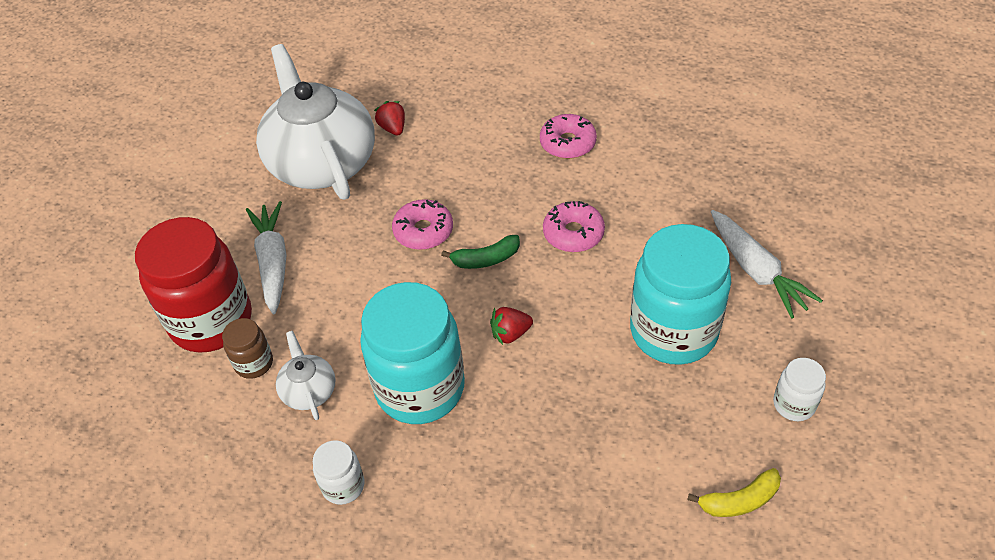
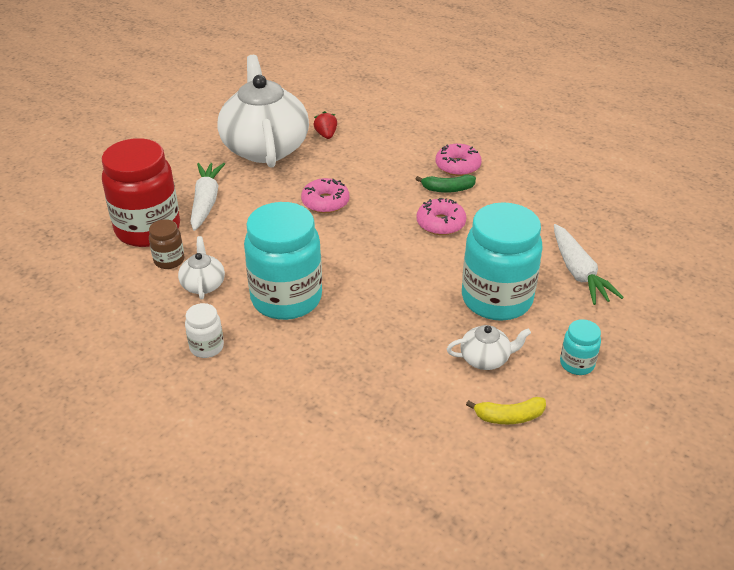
camera: 10 degrees right, 10 degrees down
(485, 259) = (366, 228): green banana -> green banana (447, 189)
(510, 334) = (368, 277): red strawberry -> none
(687, 422) = (485, 359): none -> white teapot
(794, 404) = (577, 364): white jar -> turquoise jar

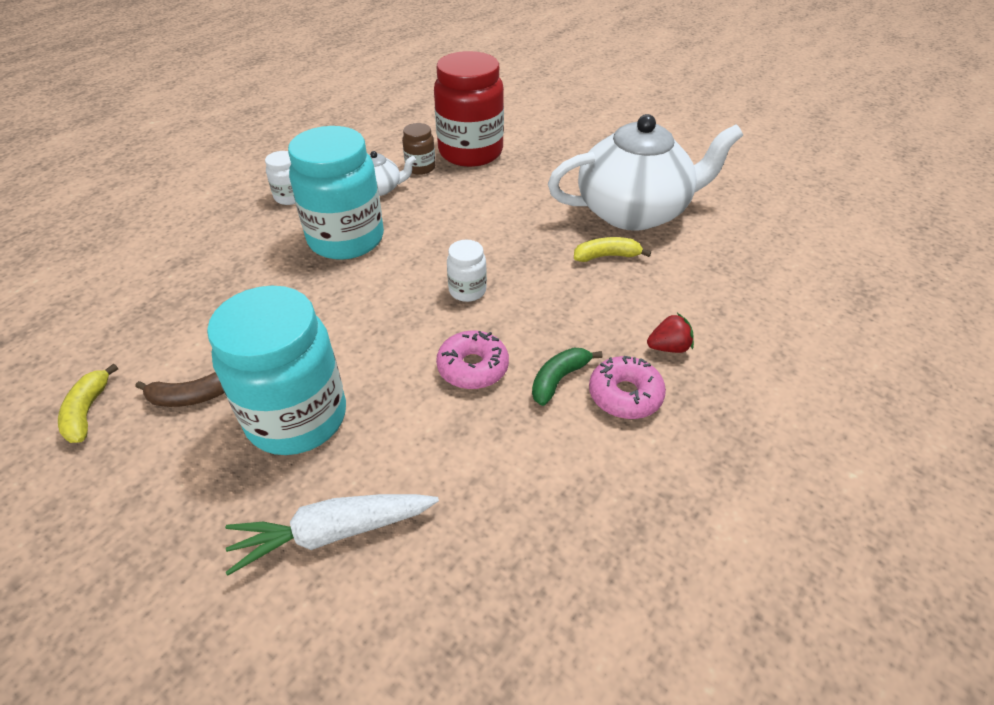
camera: 90 degrees right, 5 degrees up
(206, 202) = (517, 180): white carrot -> none
(321, 163) = (607, 256): none -> yellow banana
(325, 202) = (520, 261): pink donut -> none
(326, 135) = (677, 259): red strawberry -> red strawberry (668, 347)
(360, 227) = (467, 291): none -> white jar
(447, 189) = (559, 379): green banana -> green banana turned 45 degrees clockwise
(485, 359) = (190, 397): white teapot -> brown banana
(577, 364) = (138, 498): turquoise jar -> none

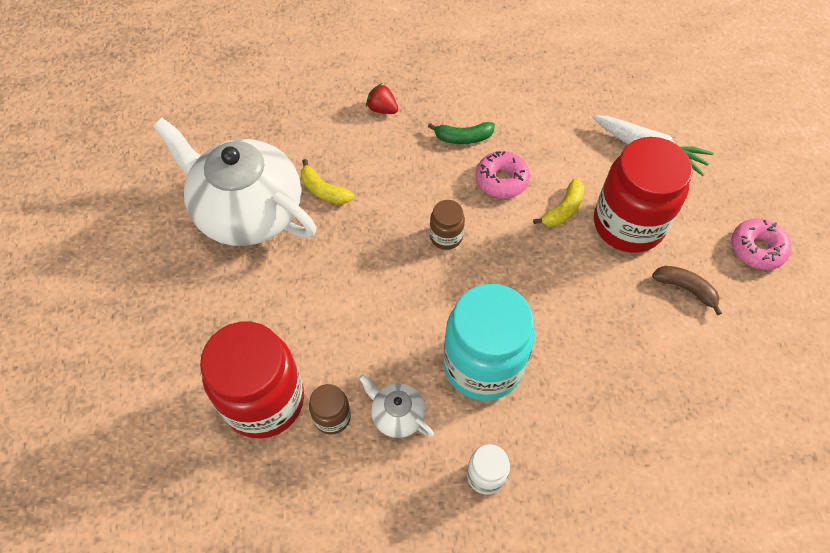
camera: 135 degrees left, 15 degrees up
(88, 411) = (757, 327): yellow banana -> yellow banana (563, 209)
(297, 418) = (628, 224): turquoise jar -> red jar
(467, 291) = (446, 237): white jar -> brown jar
(625, 395) = (441, 105): pink donut -> pink donut (757, 248)

